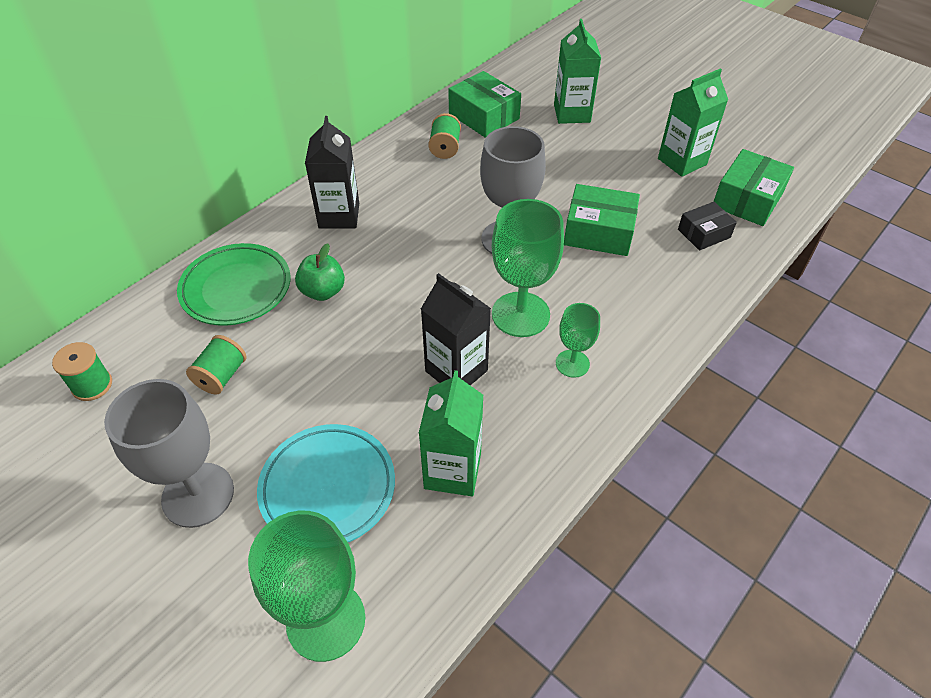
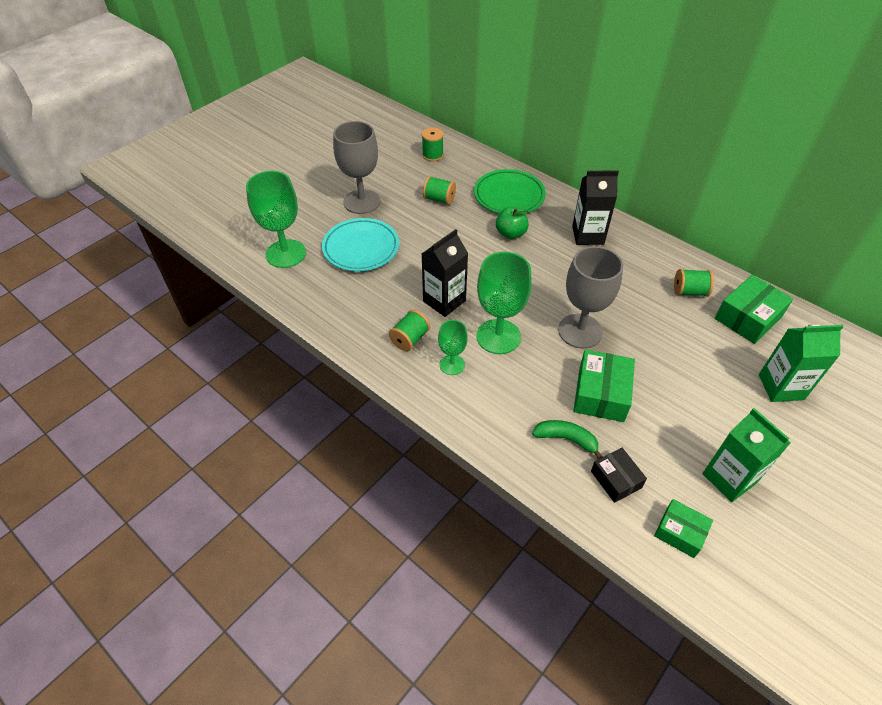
camera: 90 degrees right, 0 degrees up
(452, 471) = (367, 300): green carton -> none
(531, 411) = (410, 339): none -> green spool
(664, 265) = (566, 439): none -> green banana
(747, 199) = (680, 532): green box -> green box, size x0.63

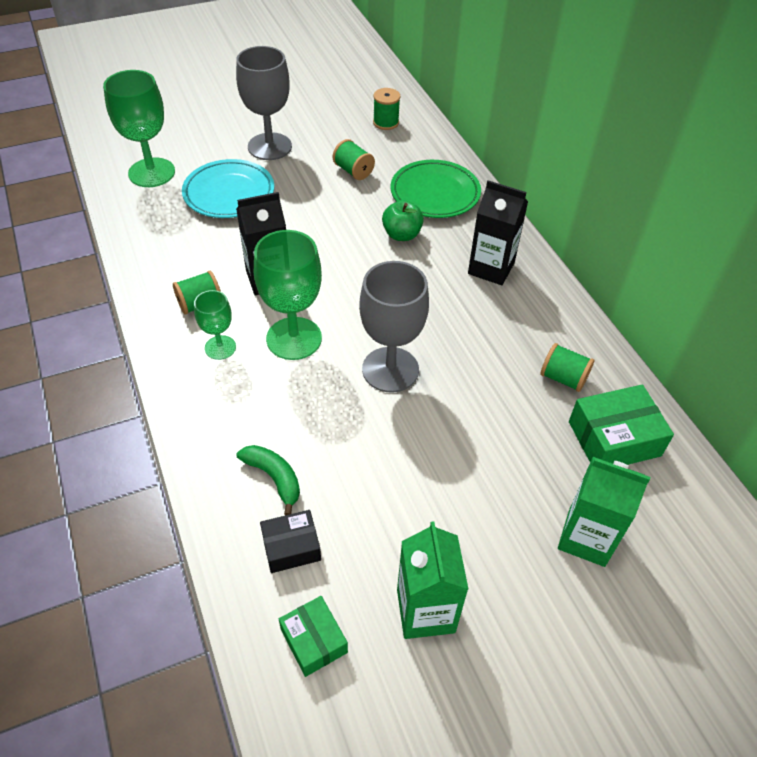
camera: 25 degrees right, 0 degrees up
(601, 394) = (355, 447): green box -> none
(616, 479) = (291, 547): black box -> black box turned 75 degrees clockwise

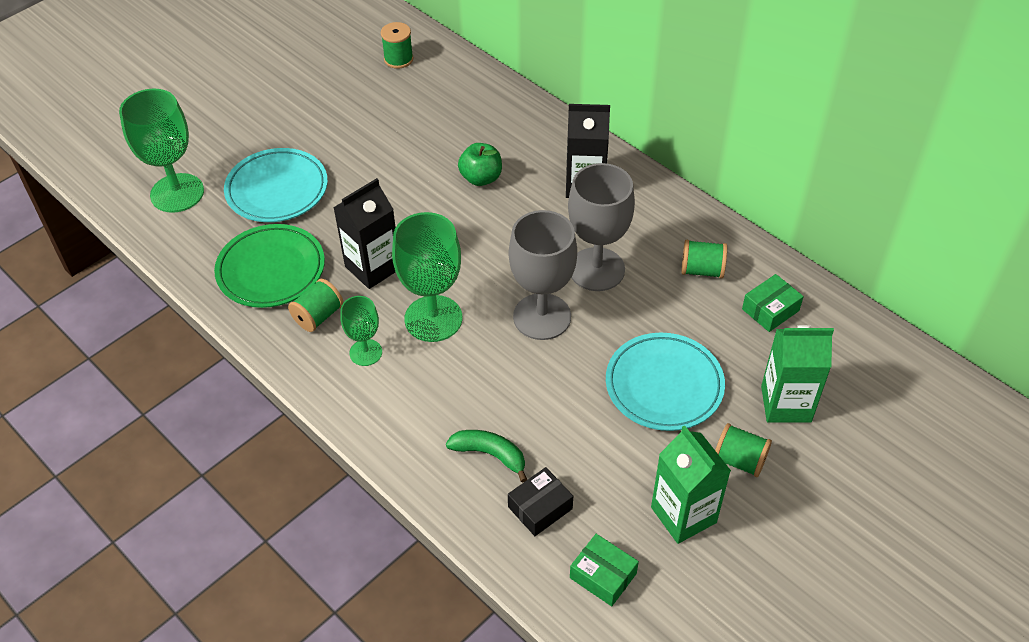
camera: 20 degrees left, 0 degrees up
(269, 146) = (289, 124): grey goblet -> grey goblet (596, 269)
(353, 171) = (394, 124): green spool -> green spool (739, 460)
(435, 193) = (491, 123): green plate -> green plate (271, 270)
(471, 474) = (664, 385): none -> turquoise plate
(614, 438) = (770, 310): green box -> green box, size x0.63

